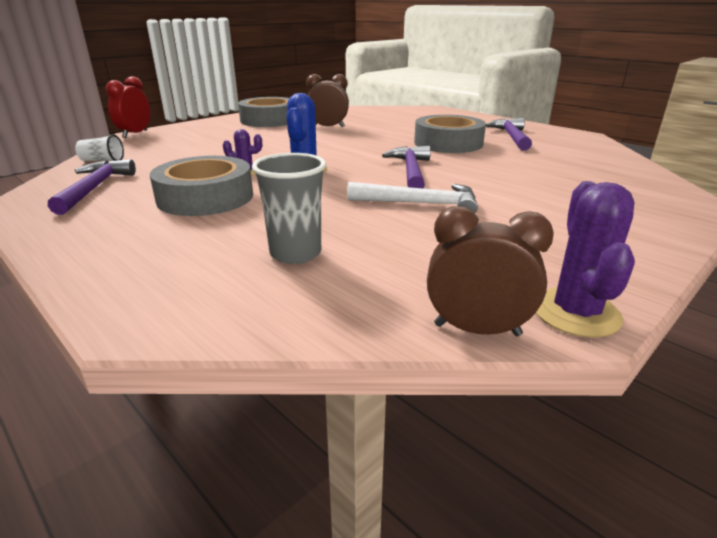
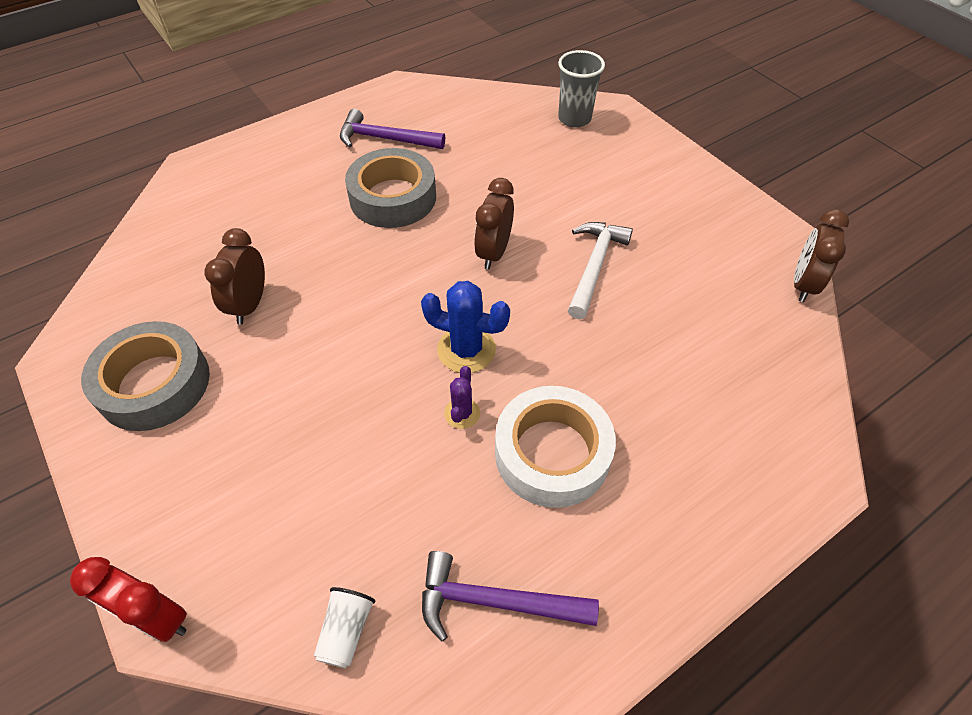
camera: 80 degrees left, 25 degrees up
(205, 197) = (552, 453): grey tape -> white tape
(295, 253) = (701, 370): grey cup -> grey cup (574, 119)
(411, 171) = (494, 253): purple hammer -> brown clock
(575, 313) = (779, 235): purple cactus -> none

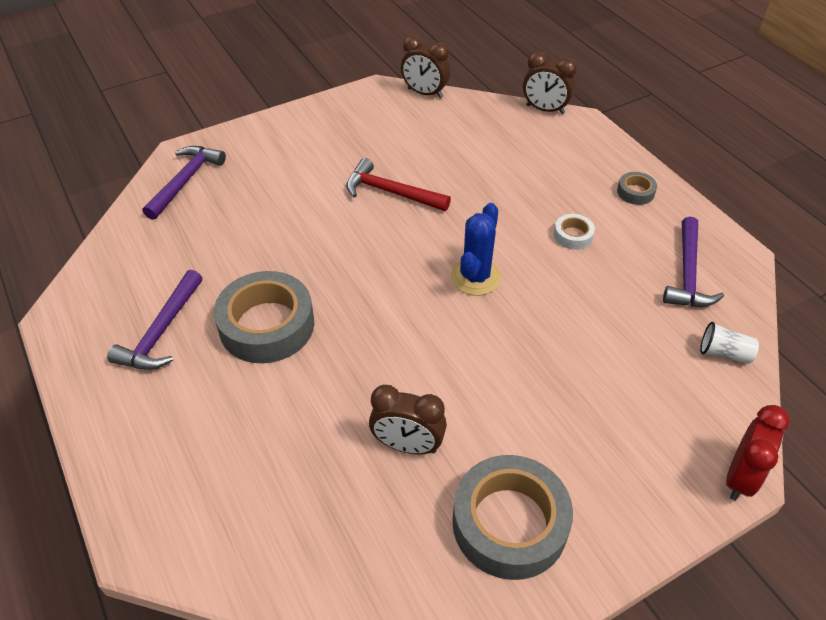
camera: 85 degrees left, 5 degrees down
(462, 413) = (540, 283): purple cactus -> none
(494, 253) = (364, 252): brown clock -> brown clock (545, 109)
(552, 453) = (573, 235): white tape -> white tape, size x0.46
(574, 119) = (186, 181): grey cup -> purple hammer
(594, 266) = (391, 192): white hammer -> red hammer
(663, 544) = (635, 192): none -> grey tape

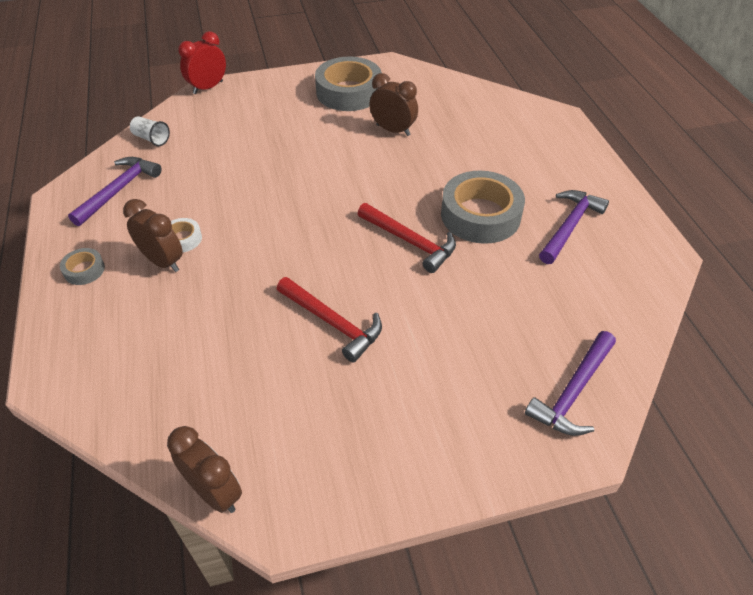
camera: 165 degrees left, 0 degrees up
(341, 277) = (410, 242): none -> red hammer
(475, 277) = (293, 220): blue cactus -> none
(545, 109) = (74, 414): brown clock -> brown clock (163, 261)

